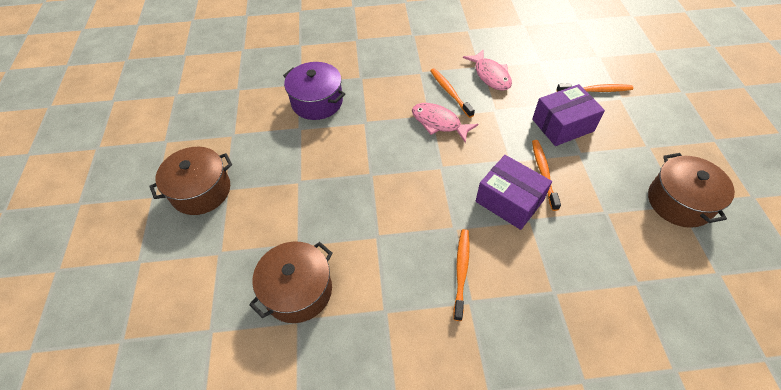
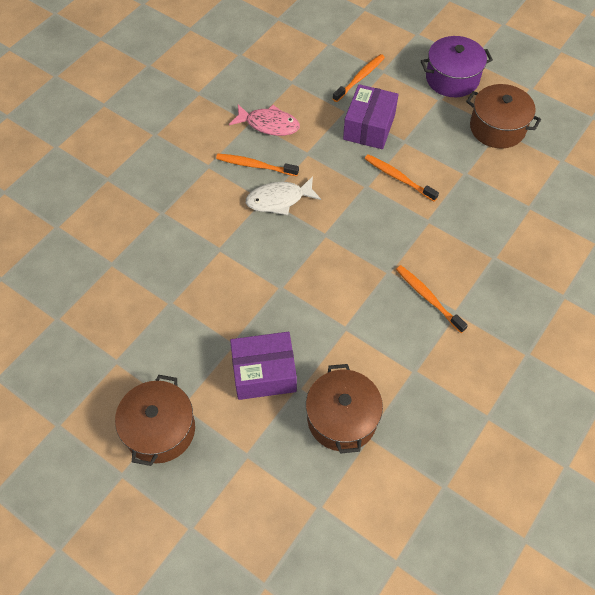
camera: 50 degrees left, 5 degrees up
(317, 102) = (153, 267): purple pot -> purple pot (452, 78)
(438, 123) = (279, 200): pink fish -> white fish
(509, 201) = (400, 219): purple box -> purple box (264, 373)

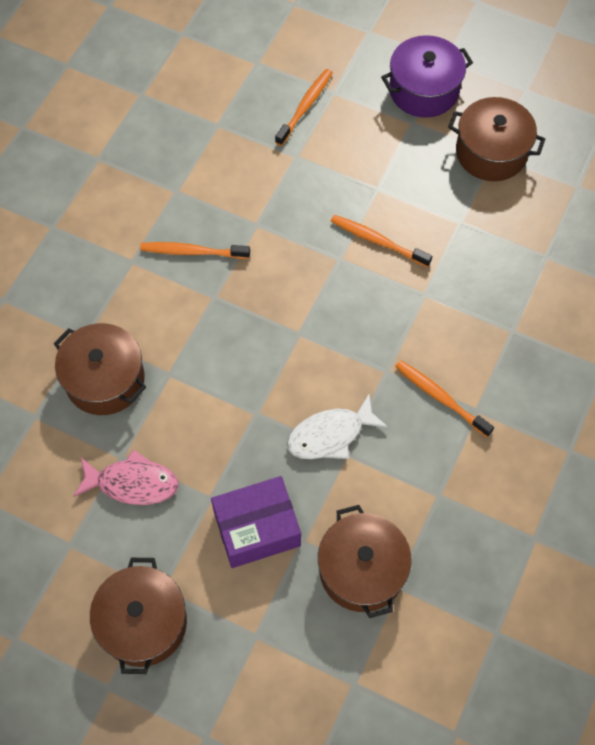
camera: 10 degrees left, 5 degrees up
(170, 246) = (105, 380): none -> brown pot
(269, 124) = (199, 191): pink fish -> pink fish (132, 483)
(279, 200) = (232, 295): white fish -> white fish (330, 435)
(369, 127) = (329, 175): purple box -> none

